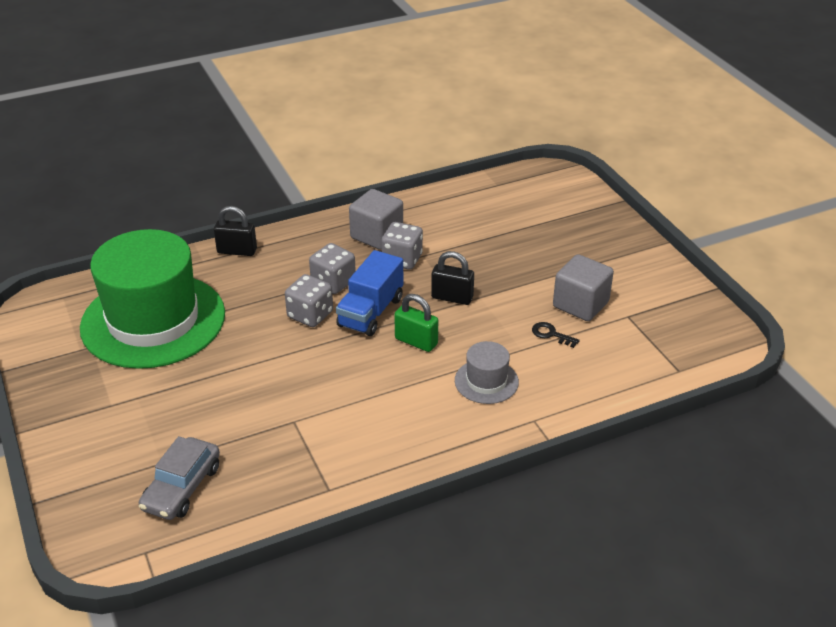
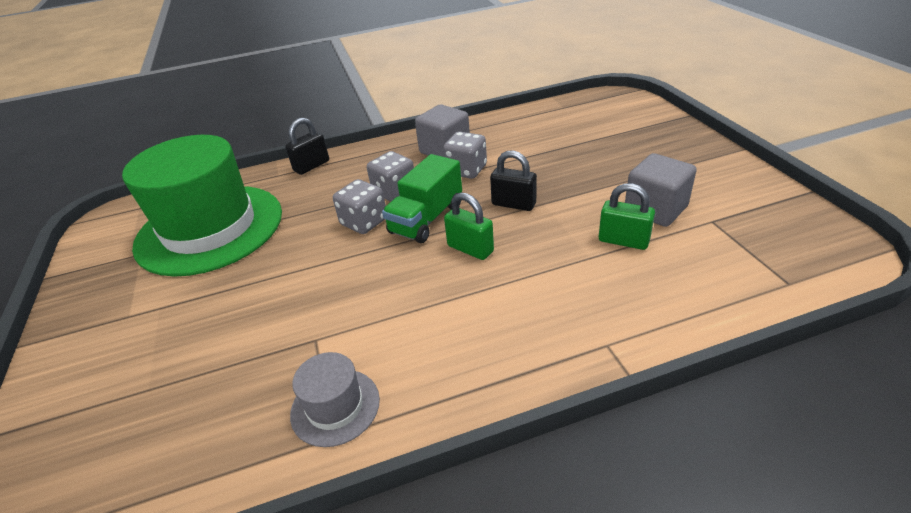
camera: 10 degrees right, 0 degrees up
(182, 488) = (156, 425): grey car -> none
(237, 251) = (311, 166): black padlock -> black padlock turned 60 degrees counterclockwise
(370, 312) = (426, 219): blue truck -> green truck
(486, 381) = (547, 294): grey hat -> grey hat (335, 406)
(551, 334) = (623, 241): black key -> green padlock

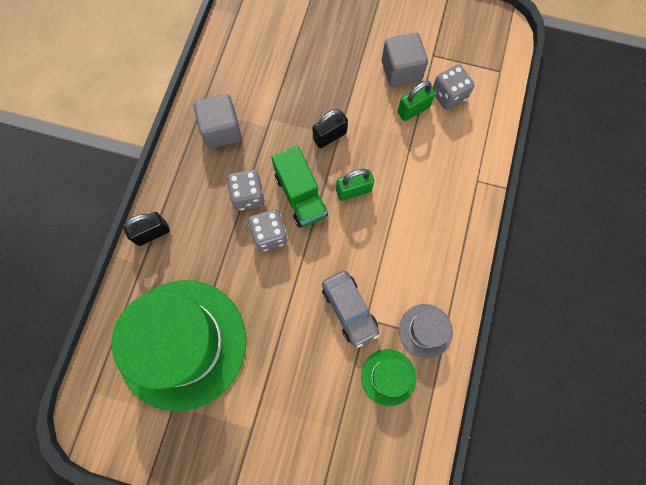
camera: 60 degrees left, 35 degrees up
(243, 402) = (388, 377): none -> green hat
(311, 166) = (152, 233): black padlock -> black padlock turned 75 degrees clockwise
(318, 318) = (349, 309): none -> grey car
(466, 170) = (263, 135): grey dice -> grey dice (448, 95)

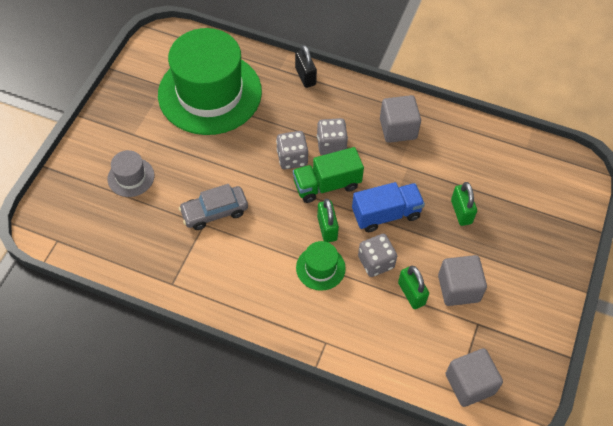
camera: 95 degrees right, 15 degrees down
(318, 69) = (461, 212): none -> green padlock
(329, 136) = (386, 214): black padlock -> blue truck
(388, 377) = (150, 235): green hat -> green hat (320, 268)
(425, 330) = (184, 270): grey hat -> grey hat (131, 177)
(448, 95) = (426, 331): grey dice -> grey dice (376, 262)
(491, 61) = (469, 384): none -> grey cube

